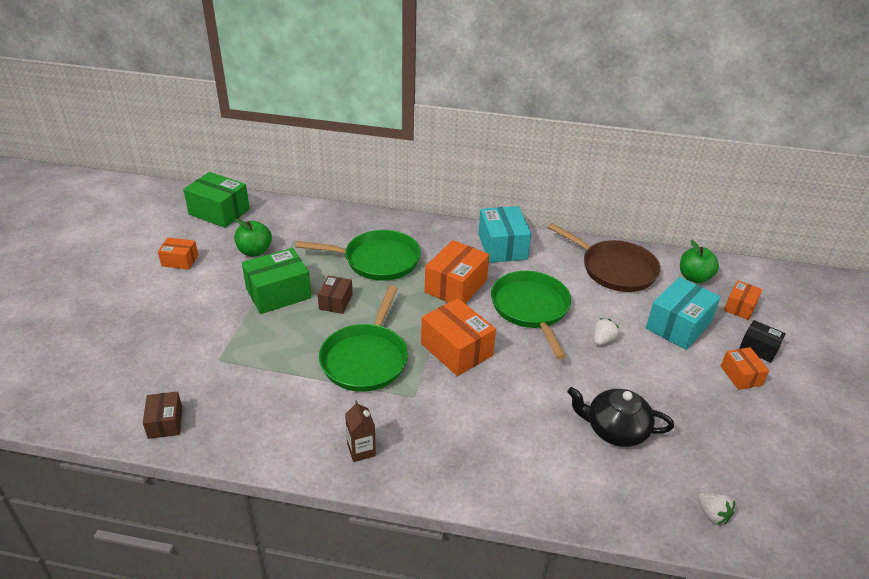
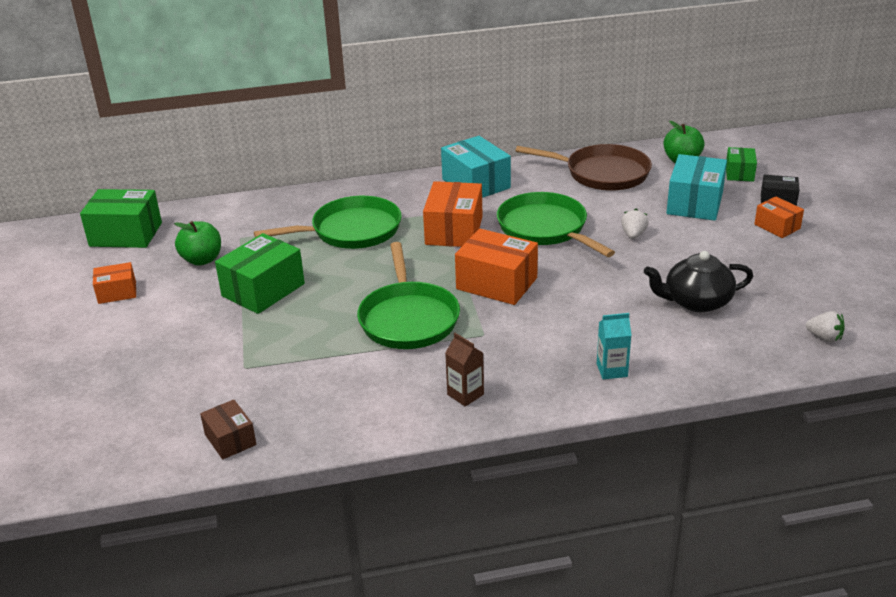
camera: 20 degrees left, 5 degrees down
(336, 302) = (335, 279): brown box -> none
(495, 473) = (612, 370): none -> turquoise carton
(740, 307) = (739, 173): orange box -> green box

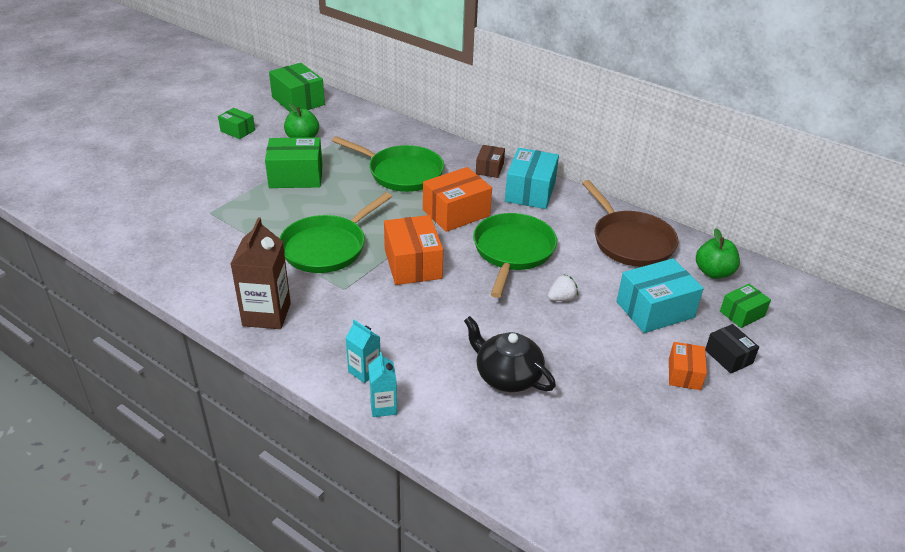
camera: 45 degrees right, 5 degrees up
(117, 292) = (237, 130): orange box -> green box
(230, 440) = (136, 245): brown box -> brown box (489, 169)
(465, 394) = (266, 314): brown carton -> brown carton, size x1.80
(668, 379) = (383, 406): none -> turquoise carton
(824, 337) = (541, 478): white strawberry -> none

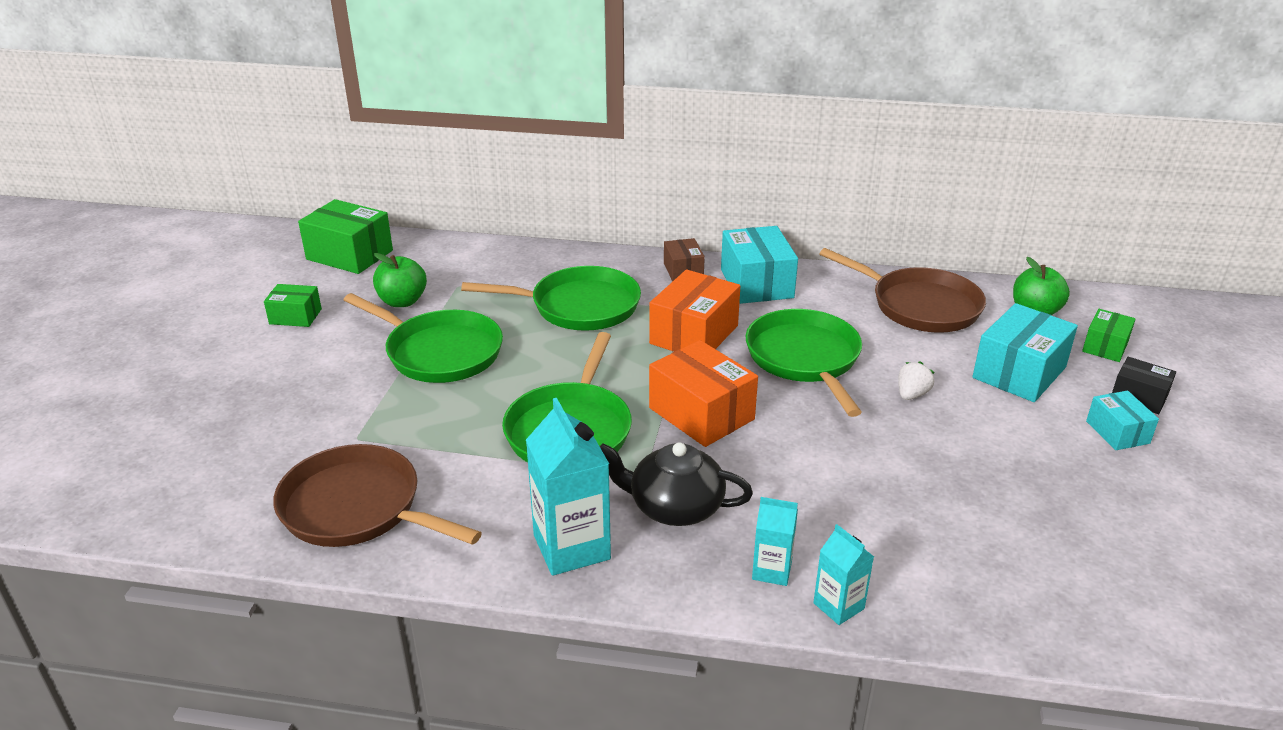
camera: 25 degrees left, 5 degrees down
(178, 252) = (358, 508): none -> brown pan
(266, 314) = (571, 547): brown carton -> turquoise carton
(296, 176) = (439, 352): green box -> green pan
(507, 375) = (942, 507): black teapot -> black teapot (674, 507)
(684, 374) = (1117, 432): orange box -> turquoise box

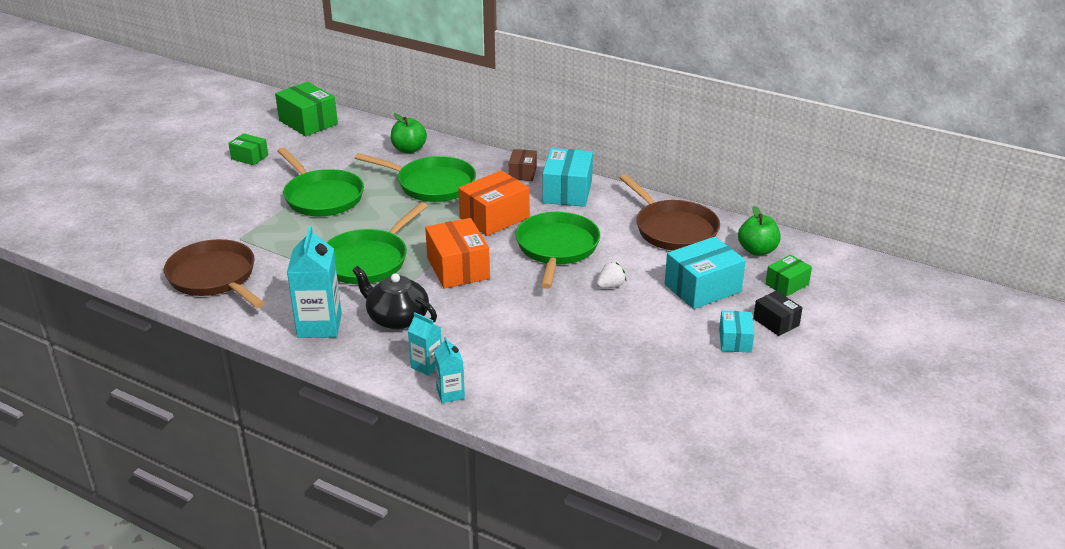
camera: 20 degrees right, 0 degrees up
(402, 301) = (321, 160): green apple -> green apple (409, 149)

